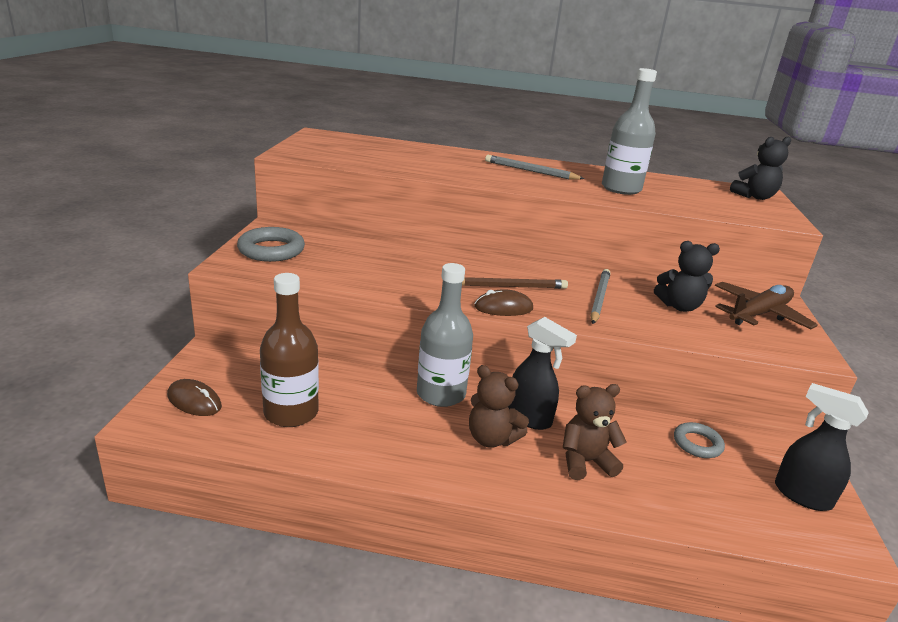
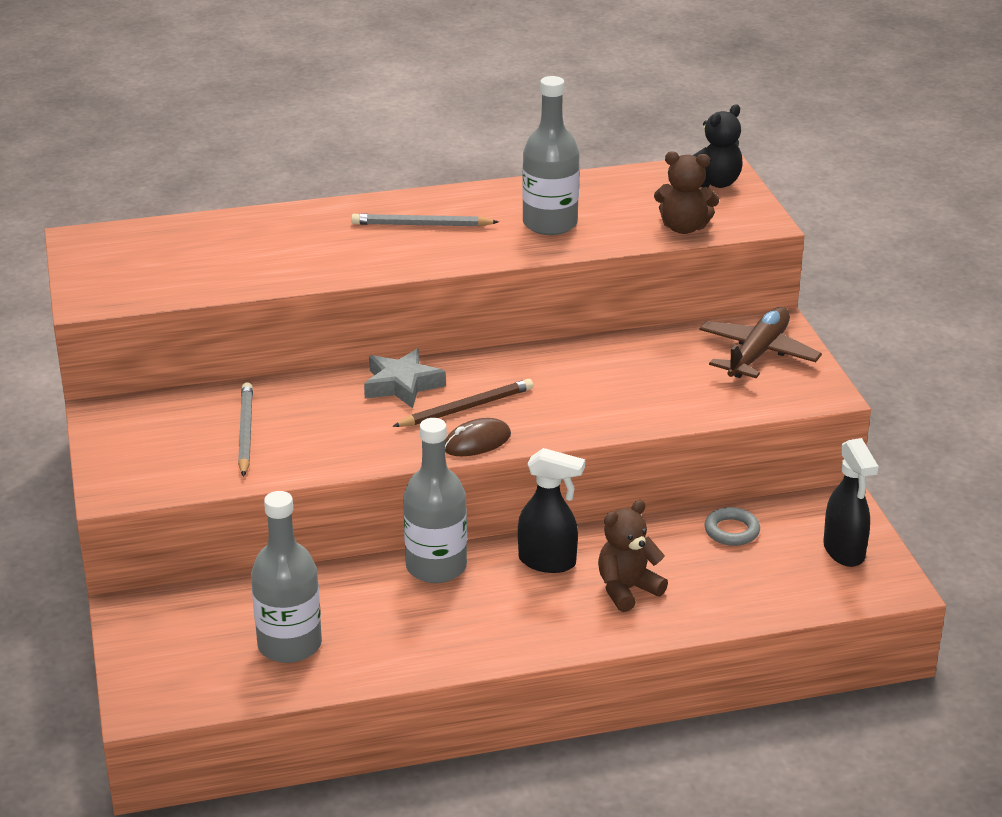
camera: 20 degrees left, 5 degrees up
(194, 401) = (172, 669): brown mouse -> none
(271, 250) = (141, 450): grey ring -> none
(291, 413) = (289, 645): brown bottle -> grey bottle
(474, 263) = (402, 385): none -> grey star
(491, 438) = (520, 598): brown teddy bear -> brown teddy bear (684, 228)
(599, 298) = (575, 391): grey pencil -> grey pencil (245, 432)
(679, 306) = (668, 372): black teddy bear -> none
(801, 495) = (844, 552): black spray bottle -> black spray bottle turned 120 degrees counterclockwise

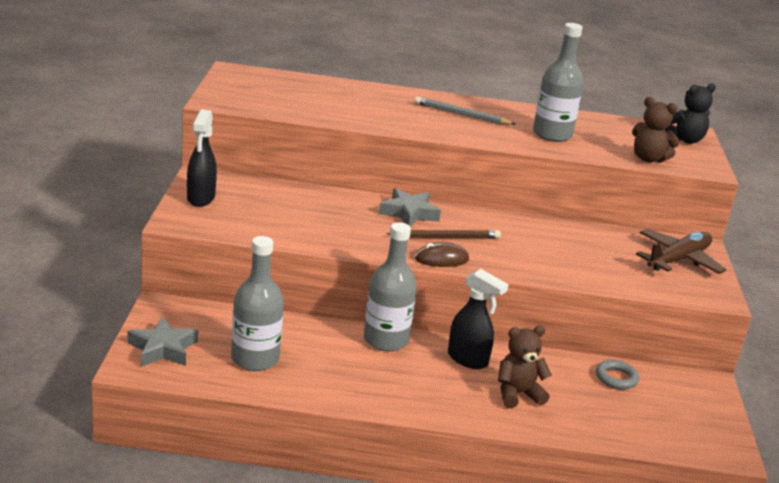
camera: 15 degrees right, 5 degrees down
(166, 668) = (163, 349): none -> grey star
(245, 432) = (285, 212): grey pencil -> none
(844, 552) = (698, 416): black spray bottle -> black spray bottle (201, 198)

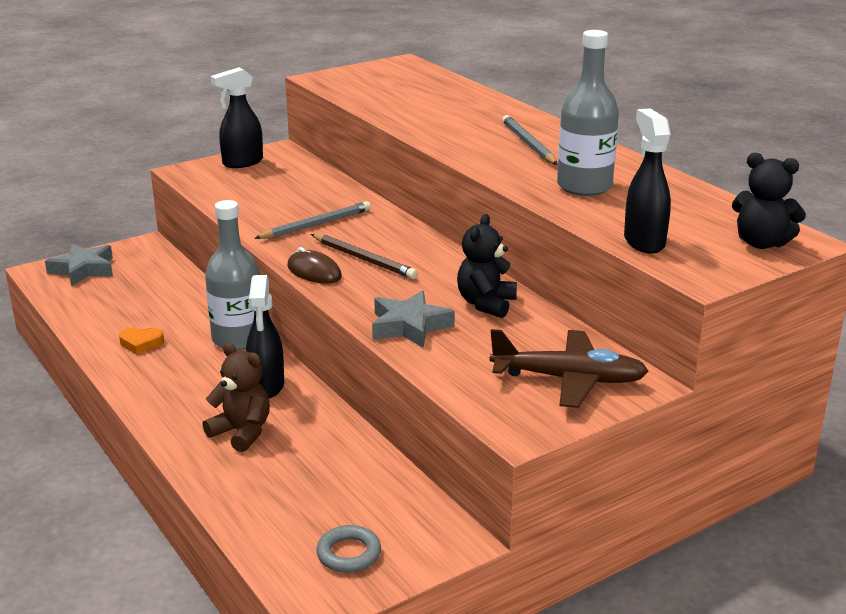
camera: 55 degrees right, 0 degrees up
(255, 359) = (120, 304): grey bottle -> none
(337, 377) = (141, 343): none -> orange heart
(365, 226) = (316, 225): none -> grey pencil
(409, 213) = (381, 230): grey star -> grey star (409, 326)
(561, 236) = (486, 304): none -> black teddy bear
(616, 378) = (363, 475): grey ring -> grey ring (349, 554)
(648, 159) = (644, 241): brown teddy bear -> black spray bottle

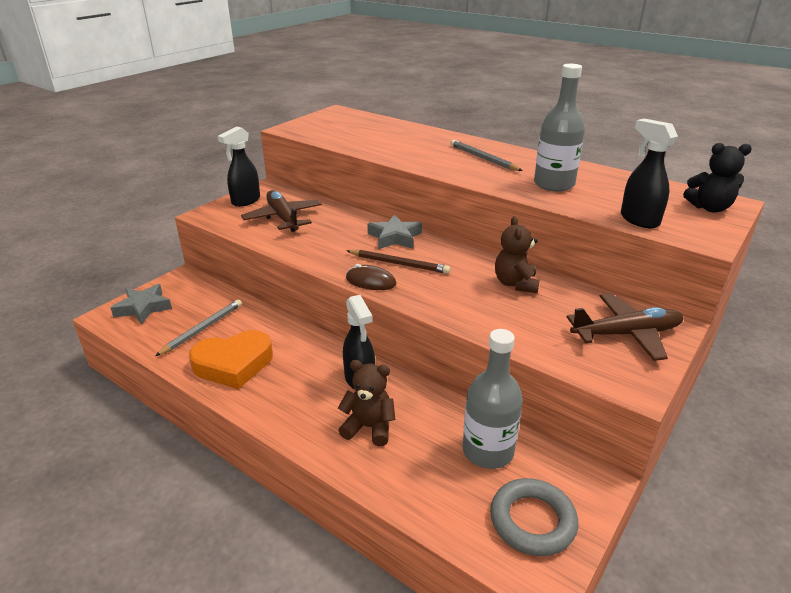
camera: 20 degrees left, 5 degrees up
(141, 343) = (233, 364): orange heart -> orange heart, size x2.20
(238, 339) = (309, 343): grey bottle -> grey bottle (488, 451)
(271, 188) = (283, 218): none -> brown plane
(316, 225) = (340, 242): grey pencil -> grey pencil (202, 329)
(349, 554) = (532, 521): grey ring -> grey ring, size x1.59
(409, 326) = (479, 314): grey star -> grey star (395, 237)
(486, 304) = (515, 284): black teddy bear -> brown teddy bear

